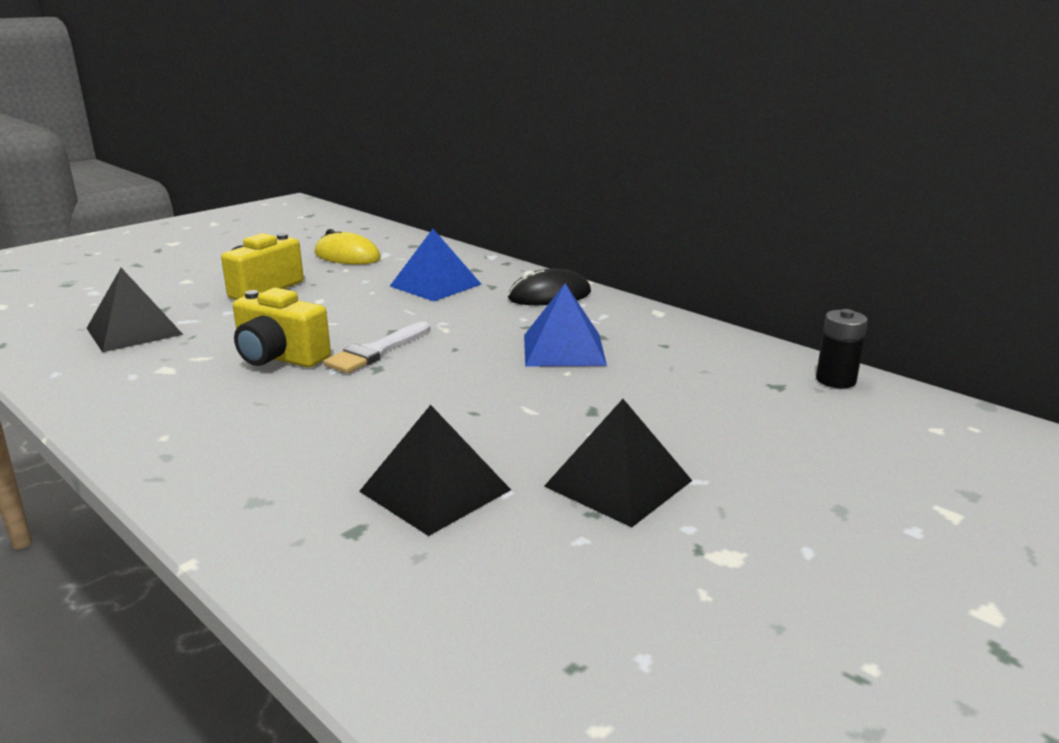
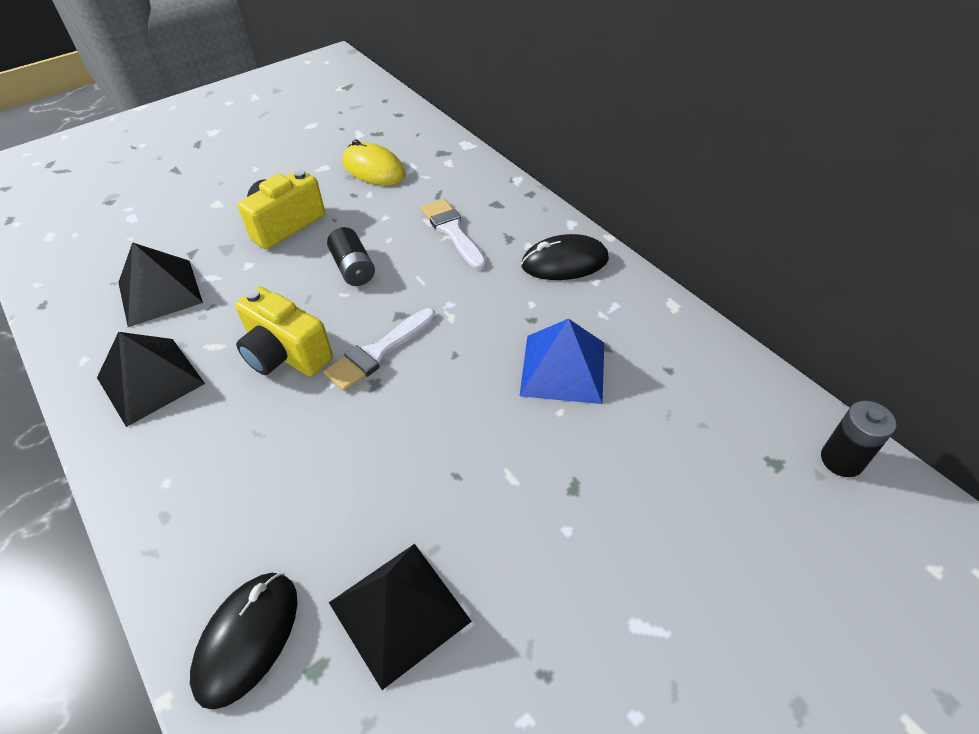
camera: 10 degrees right, 25 degrees up
(275, 519) = (247, 638): none -> black mouse
(339, 308) = (353, 268): none -> black battery
(435, 285) = (453, 232): blue pyramid -> white brush
(618, 483) = (578, 625): black pyramid -> black pyramid (150, 380)

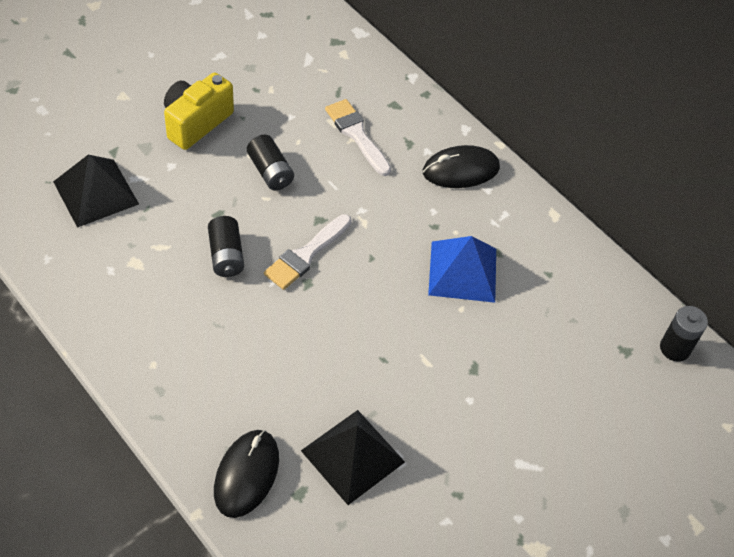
camera: 10 degrees left, 5 degrees up
(150, 380) = (114, 278): black pyramid -> none
(285, 354) = (226, 255): yellow camera -> black battery
(373, 169) = (271, 59): yellow mouse -> none

